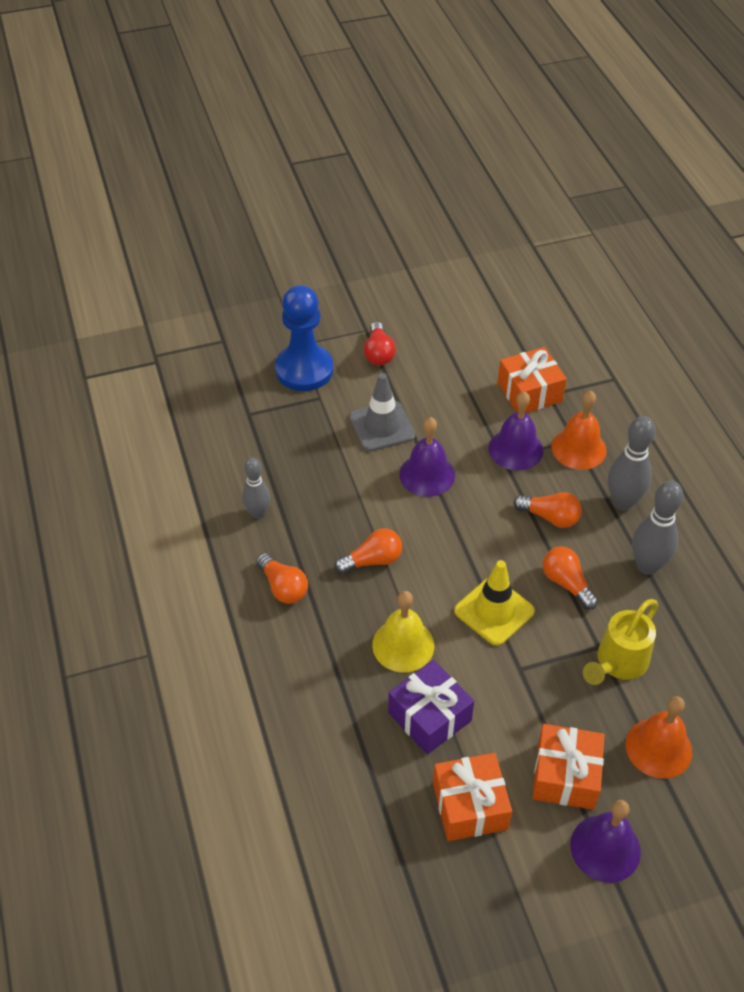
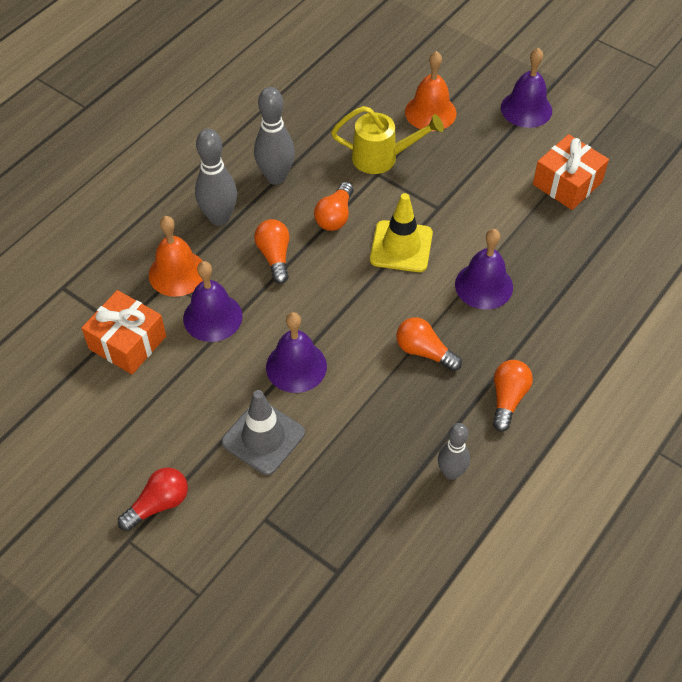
camera: 125 degrees left, 5 degrees up
(304, 370) = (234, 561): blue pawn -> none
(403, 645) = (484, 285): yellow bell -> purple bell
(429, 716) = (526, 238): purple gift -> none
(565, 776) = (497, 147): orange gift -> none

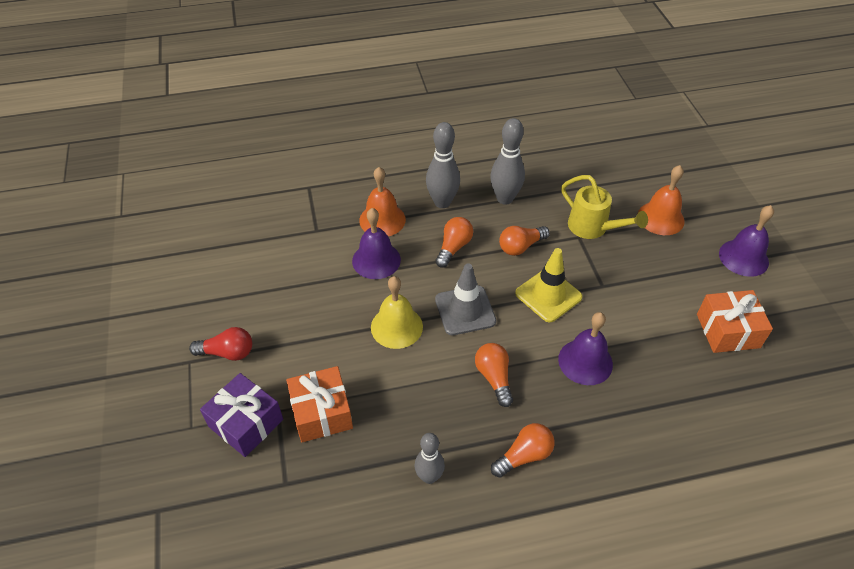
camera: 40 degrees right, 5 degrees down
(127, 342) = (311, 242): orange gift -> orange gift (321, 412)
(247, 551) = (246, 423): none -> purple gift
(263, 437) = (329, 357): grey traffic cone -> grey traffic cone (465, 310)
(296, 366) = (396, 327): purple bell -> yellow bell

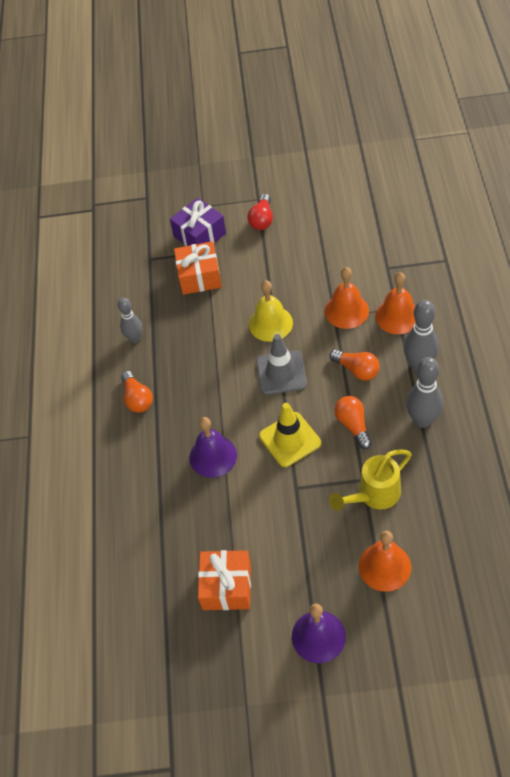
camera: 105 degrees right, 5 degrees up
(376, 260) = (346, 311): purple bell -> orange bell
(494, 378) = (209, 387): orange light bulb -> none

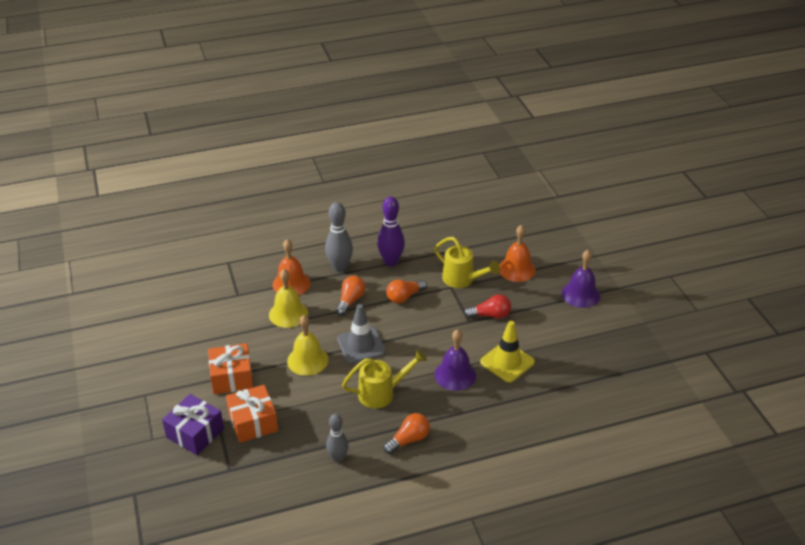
camera: 110 degrees left, 15 degrees down
(206, 383) = (382, 393): none -> yellow watering can
(226, 586) = (565, 347): orange gift -> orange gift (232, 377)
(262, 219) = (175, 386): red light bulb -> red light bulb (490, 315)
(290, 439) = (426, 330): yellow traffic cone -> yellow traffic cone (507, 362)
(346, 311) = (288, 314): orange bell -> yellow bell
(422, 420) = (391, 262): grey bowling pin -> purple bowling pin

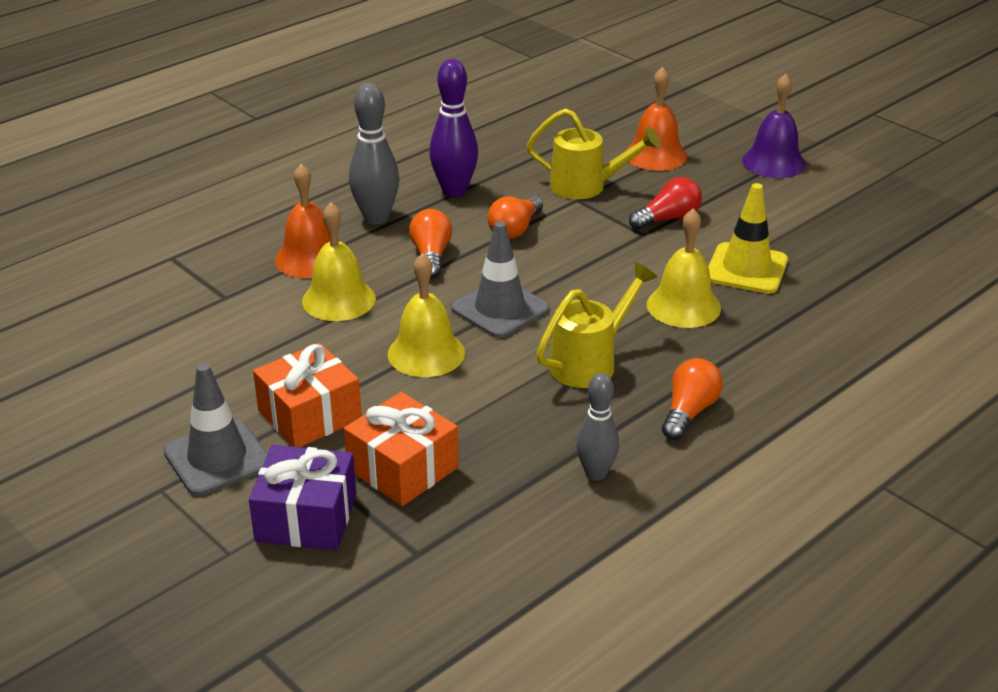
camera: 25 degrees left, 5 degrees down
(178, 387) = (217, 458): none -> grey traffic cone
(455, 375) = (683, 306): purple bell -> yellow bell

